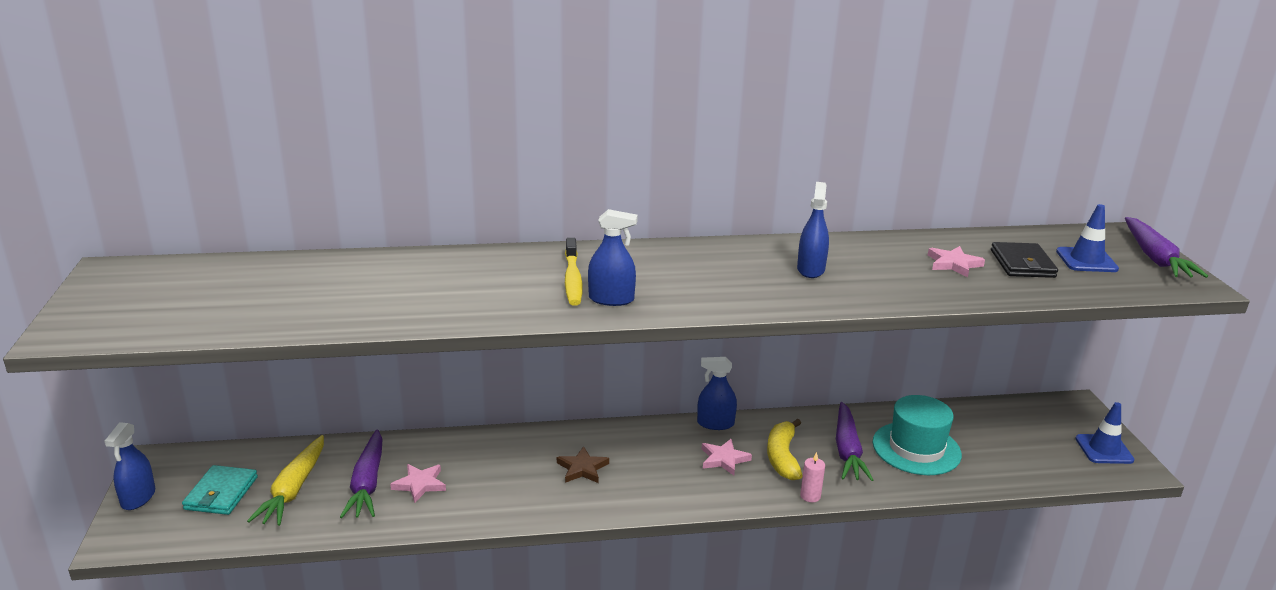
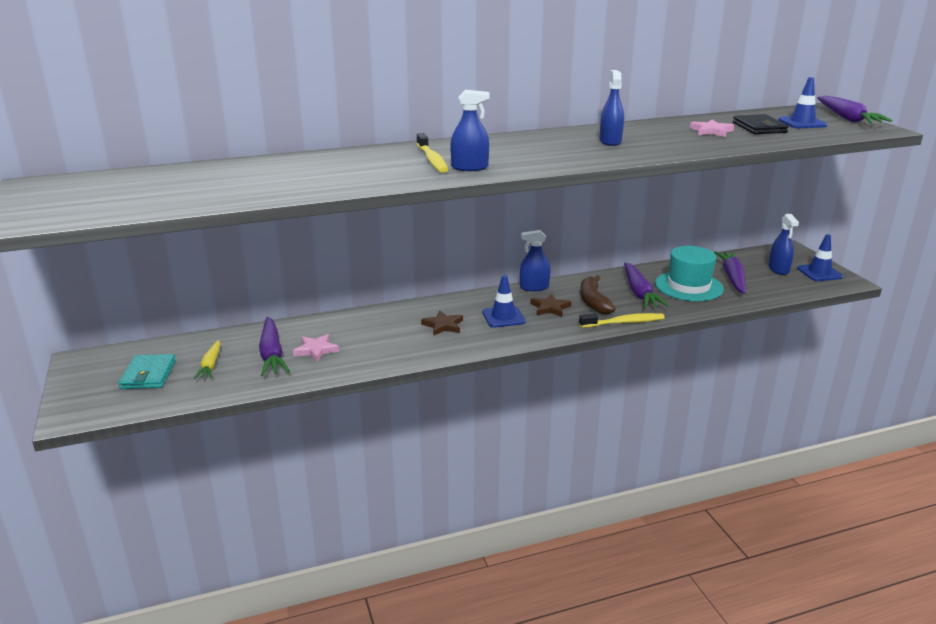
camera: 10 degrees left, 0 degrees up
(138, 498) = (75, 386): blue spray bottle -> blue spray bottle (778, 269)
(293, 489) = (210, 365): yellow carrot -> yellow carrot, size x0.61
(660, 465) = (503, 317): none -> blue traffic cone
(724, 459) = (550, 308): pink star -> brown star
(782, 457) = (593, 302): yellow banana -> brown banana
(810, 496) = (624, 322): pink candle -> yellow toothbrush
(980, 442) = (732, 278): none -> purple carrot

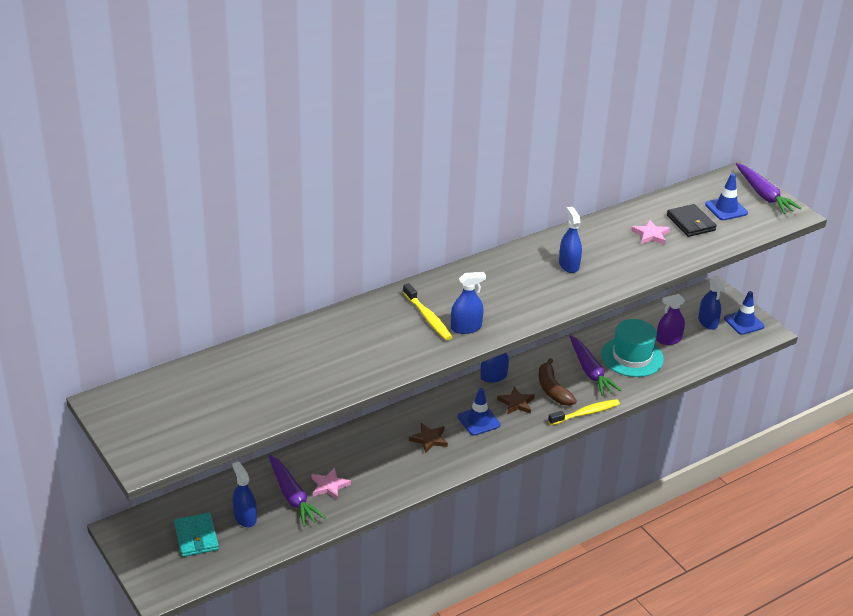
camera: 15 degrees left, 10 degrees up
(210, 365) = (245, 517): yellow carrot -> blue spray bottle
(732, 278) = (668, 339): purple carrot -> purple spray bottle

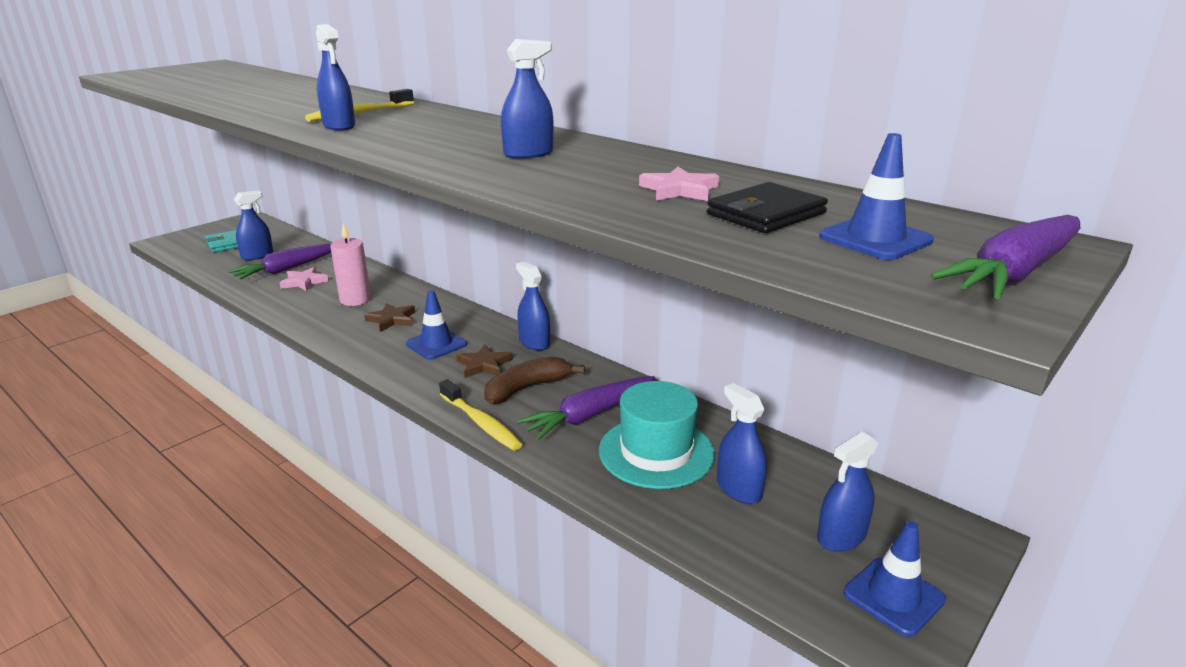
camera: 75 degrees right, 10 degrees down
(382, 456) = (355, 299): none -> pink candle
(668, 339) = (738, 489): purple spray bottle -> blue spray bottle

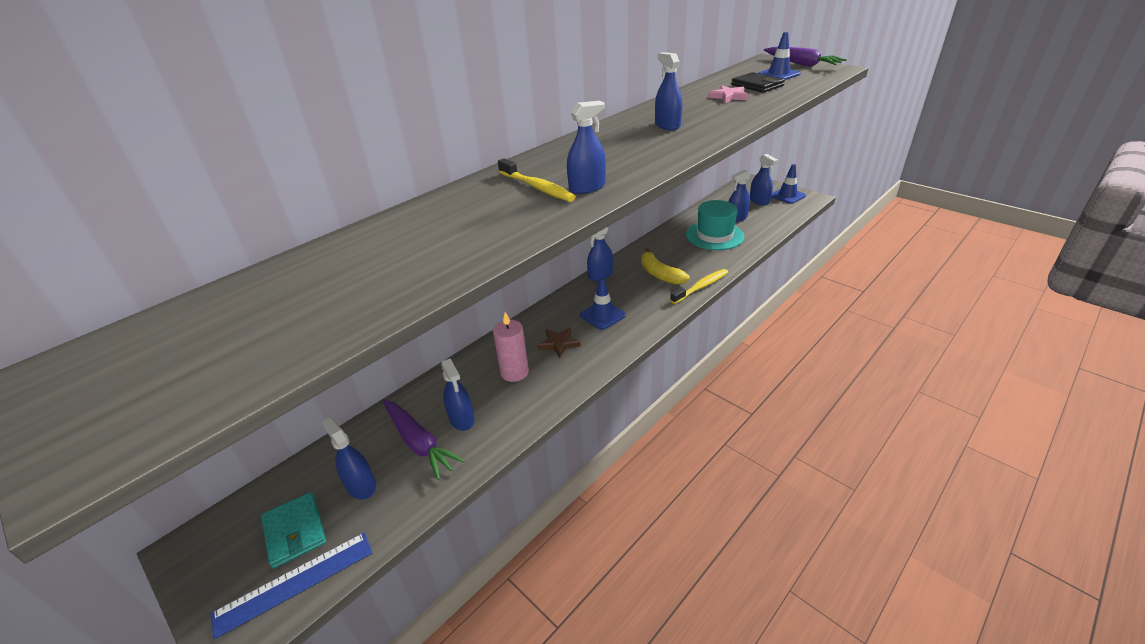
camera: 85 degrees left, 10 degrees up
(189, 249) = (295, 582): none -> blue ruler
(304, 282) = (461, 419): pink star -> blue spray bottle
(484, 365) = (632, 292): brown star -> none
(527, 388) = (660, 274): brown banana -> yellow banana
(589, 415) = (685, 253): purple carrot -> none

